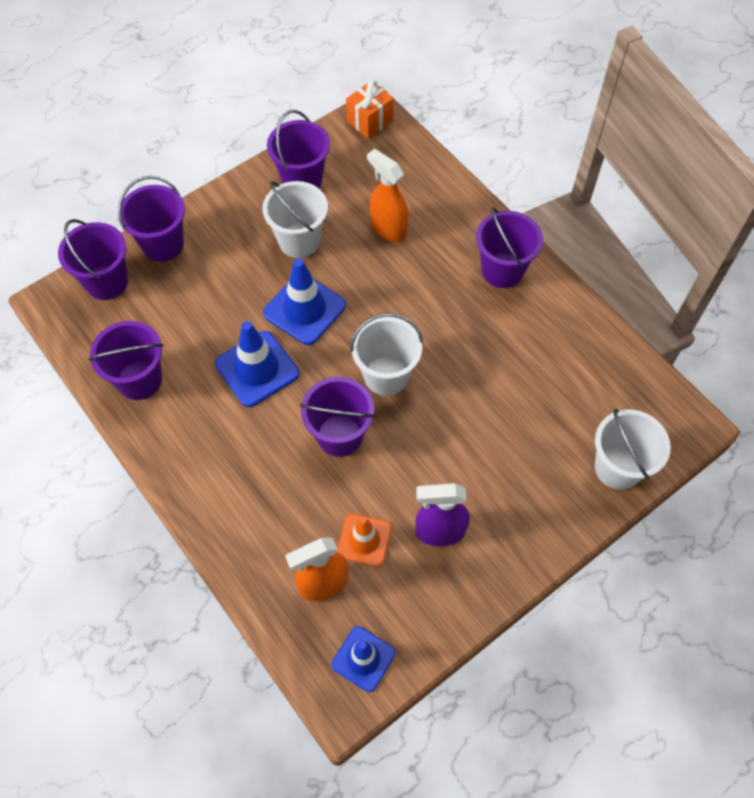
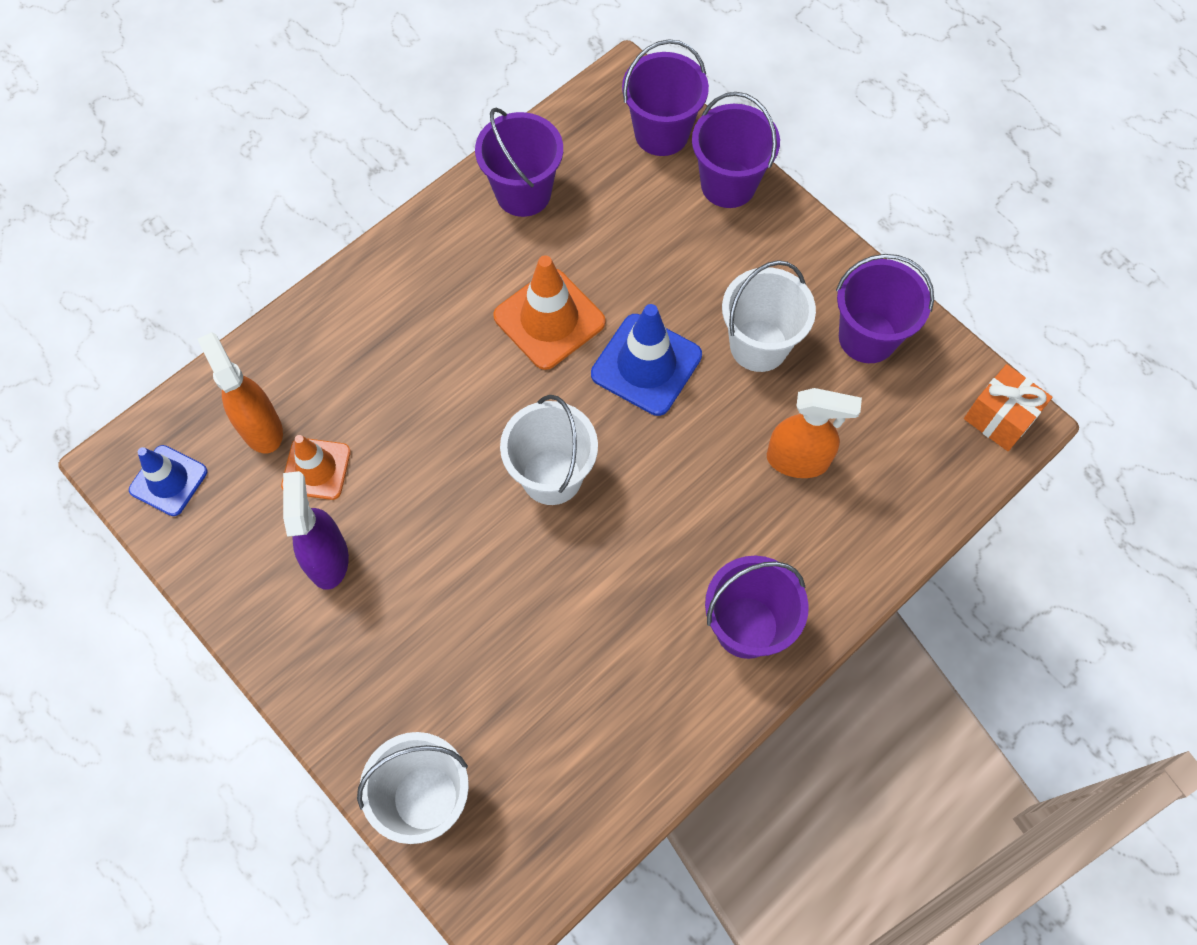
camera: 85 degrees right, 5 degrees up
(257, 369) = (549, 319): blue traffic cone -> orange traffic cone
(339, 435) = (459, 427): purple bucket -> none
(388, 229) = (798, 460): orange spray bottle -> orange spray bottle turned 60 degrees clockwise

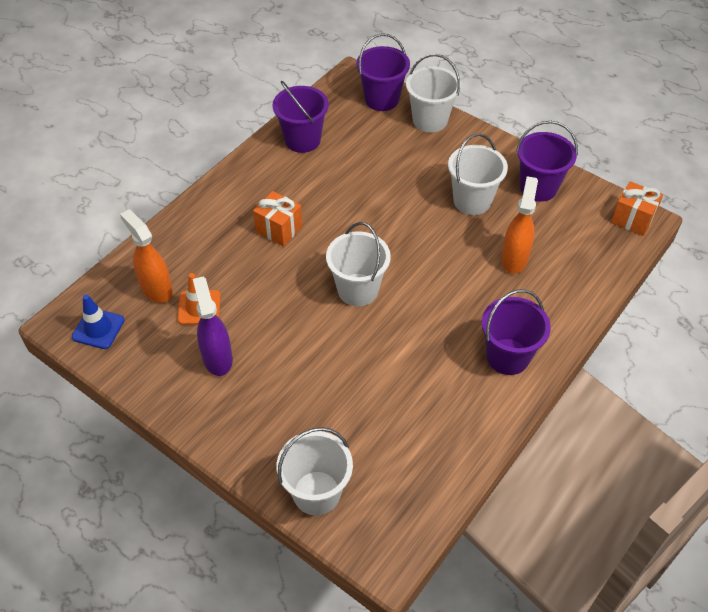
camera: 10 degrees left, 15 degrees down
(456, 351) = (279, 229): none -> orange gift
(549, 319) = (335, 204): orange traffic cone -> none
(646, 365) = (403, 220): blue traffic cone -> none
(728, 184) = (430, 120): purple bucket -> white bucket
(798, 460) = (514, 259): orange spray bottle -> orange spray bottle turned 75 degrees counterclockwise

